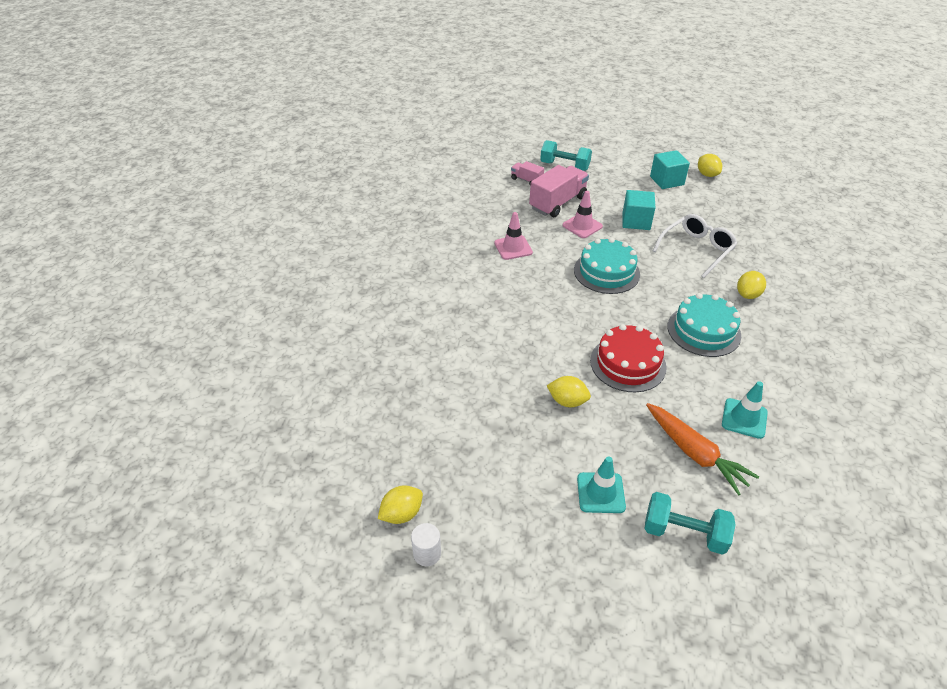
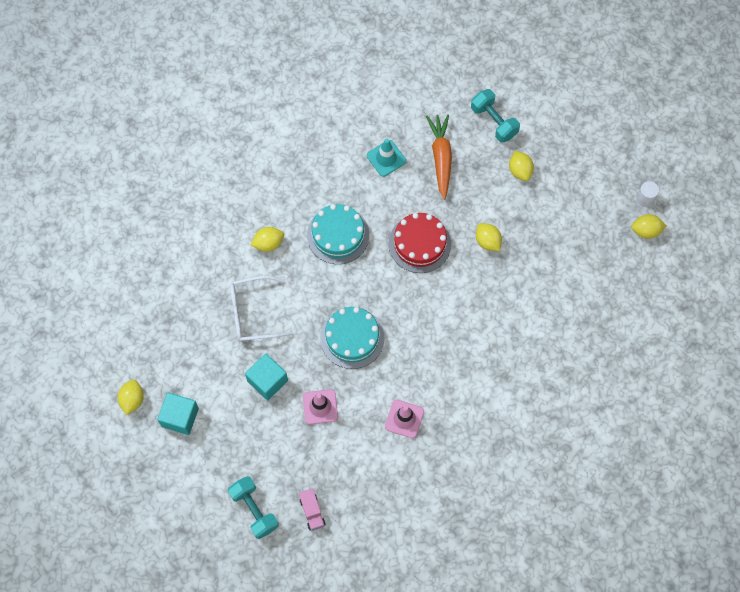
camera: 145 degrees left, 25 degrees up
(558, 203) = (313, 454): pink truck -> none
(600, 493) = (520, 171): turquoise traffic cone -> yellow lemon

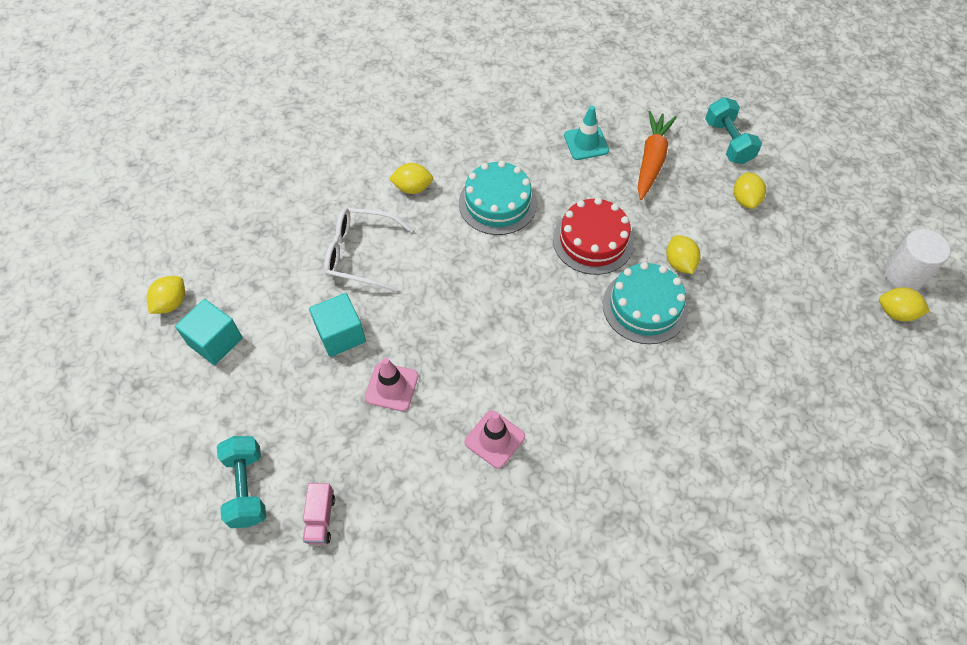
camera: 20 degrees right, 10 degrees down
(352, 338) = (467, 319): turquoise cake -> turquoise cake (645, 306)
(645, 199) = (903, 275): white cylinder -> white cylinder, size x1.66

